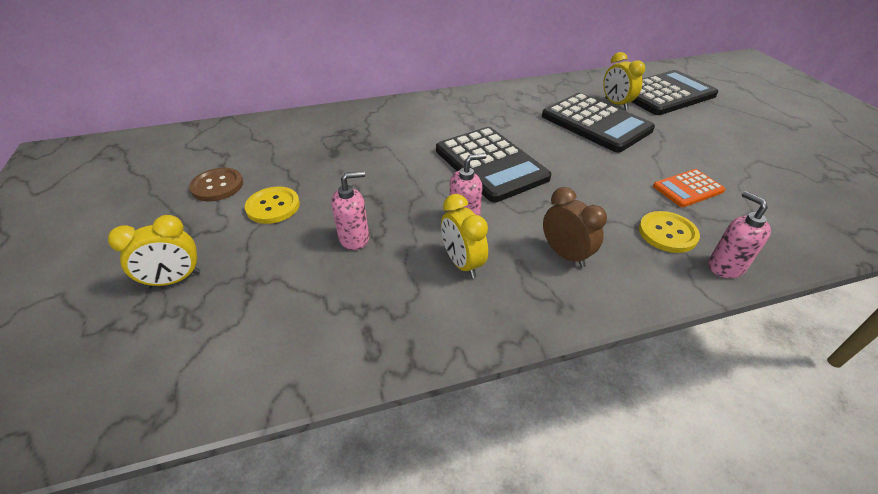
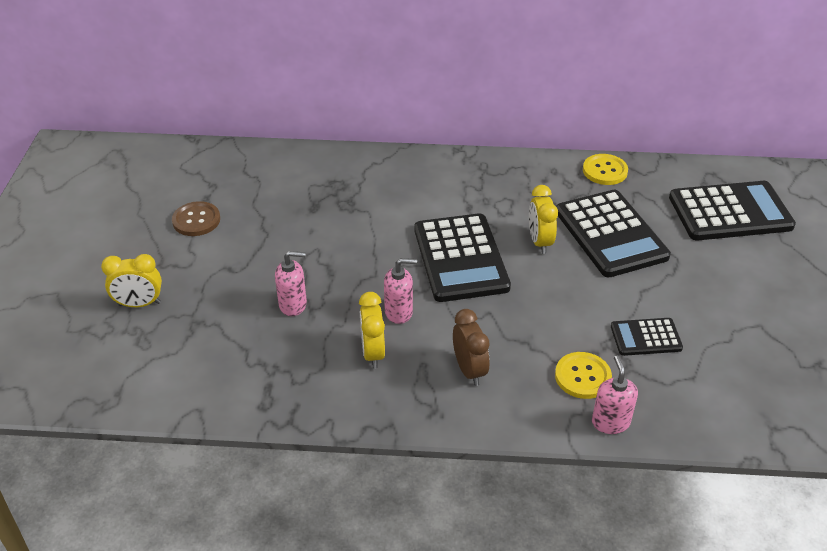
camera: 20 degrees right, 0 degrees up
(273, 206) = (237, 254): yellow button -> yellow button (605, 171)
(616, 104) = (656, 213): yellow clock -> yellow clock (539, 242)
(688, 189) = (646, 337): orange calculator -> black calculator

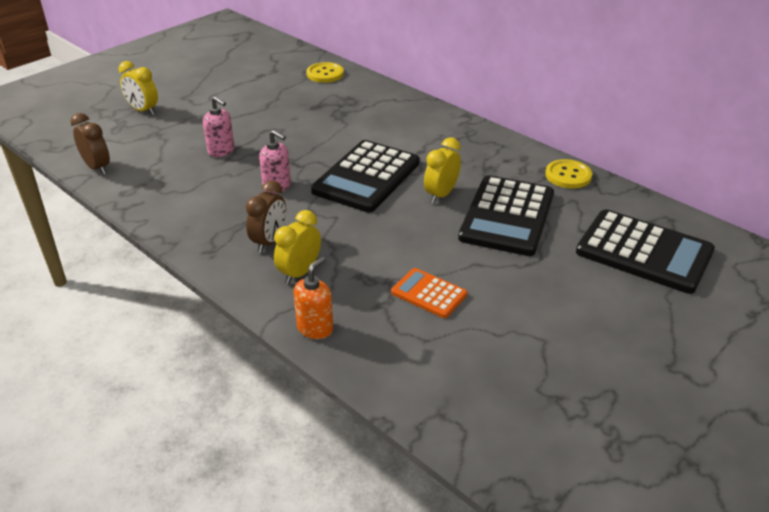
camera: 40 degrees right, 5 degrees down
(192, 396) = (97, 167): none -> brown clock
(196, 220) = (237, 84): brown button -> none
(373, 353) = (226, 199): yellow clock -> yellow clock (299, 273)
(582, 377) = (340, 289): yellow button -> yellow button (325, 74)
(610, 422) = (315, 328): pink soap dispenser -> orange soap dispenser
(646, 337) = (429, 293): black calculator -> orange calculator

